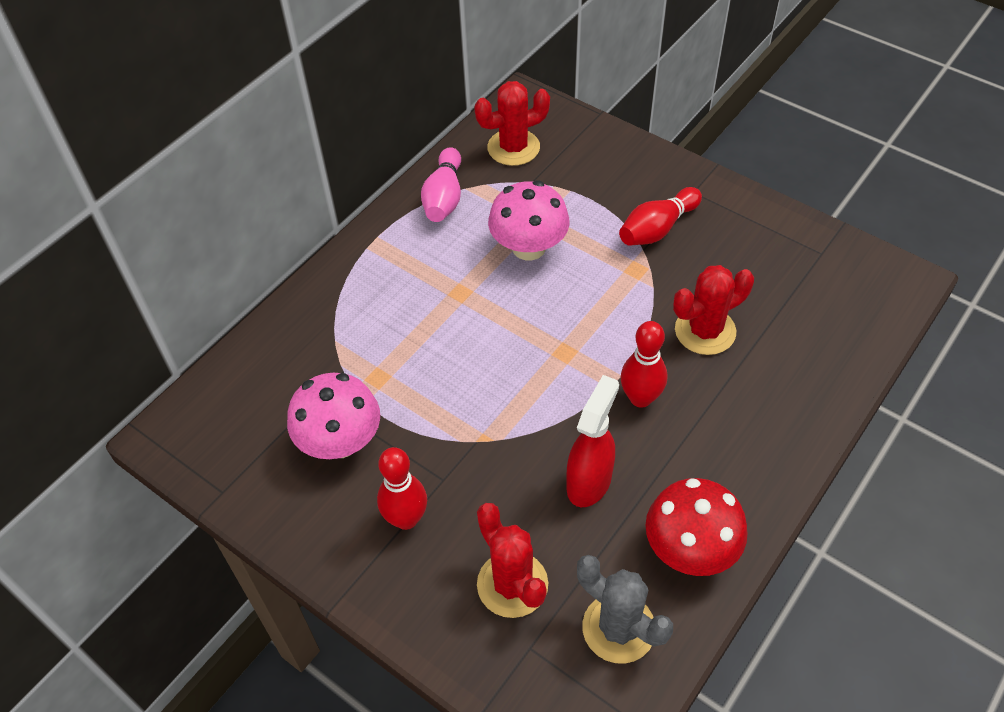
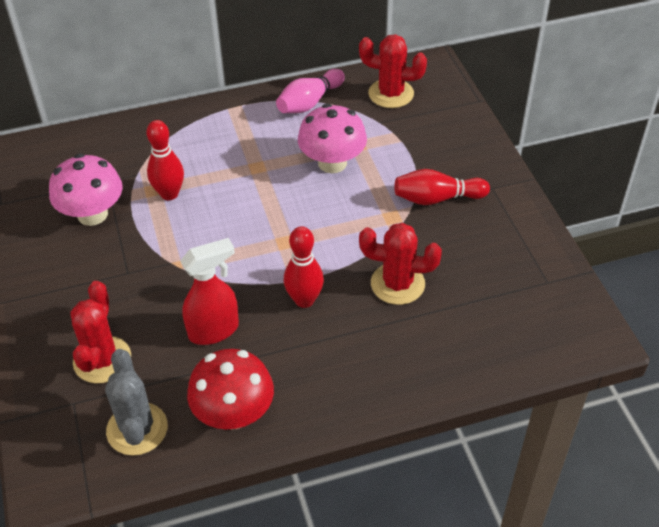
camera: 35 degrees right, 5 degrees down
(406, 519) = (82, 282): red bowling pin -> red bowling pin (169, 194)

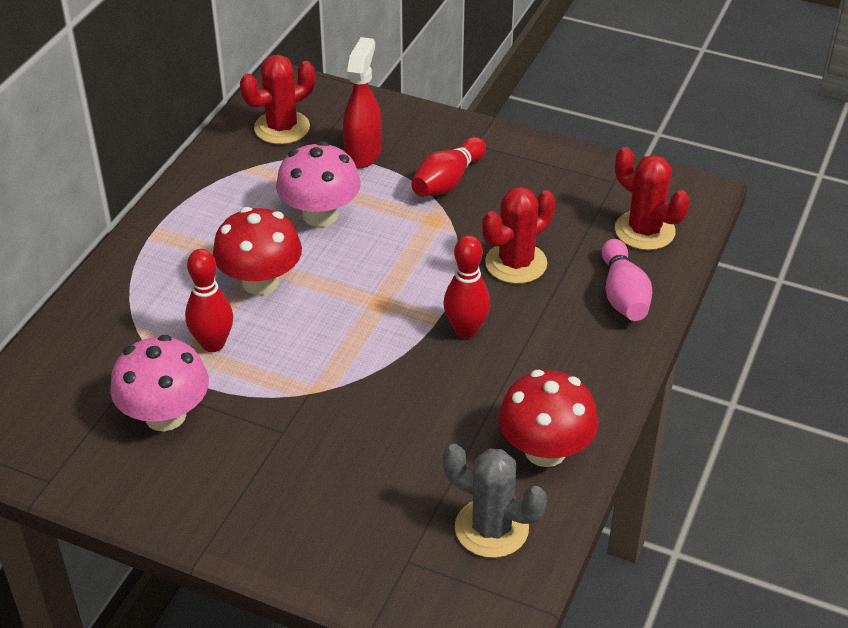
camera: 50 degrees left, 5 degrees down
(102, 360) = (376, 510): red cactus -> red cactus (644, 231)
(214, 330) = (432, 409): red spray bottle -> red spray bottle (363, 153)
(243, 178) = (260, 282): none -> red mushroom
(309, 102) = (219, 182): pink bowling pin -> pink bowling pin (623, 295)

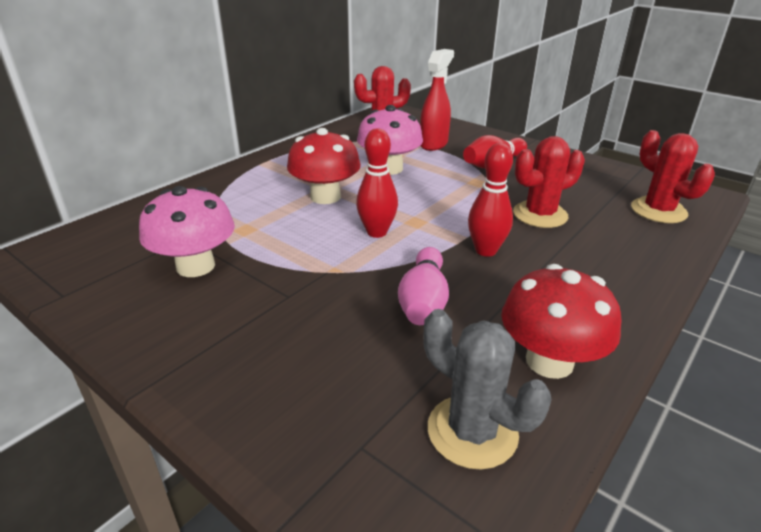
camera: 15 degrees right, 10 degrees down
(213, 344) = (266, 226): red bowling pin -> red bowling pin (377, 232)
(623, 295) = (639, 248): pink bowling pin -> pink bowling pin (423, 301)

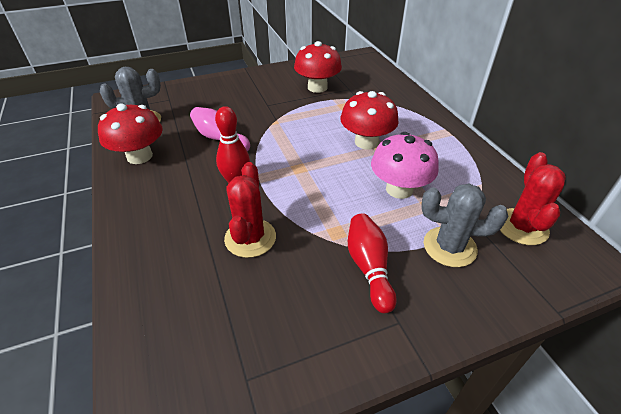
camera: 120 degrees right, 10 degrees up
(195, 266) = (317, 87): pink mushroom -> red mushroom
(377, 232) = (300, 147): red bowling pin -> none
(434, 144) = (449, 247): red spray bottle -> grey cactus
(658, 211) = (175, 338): red cactus -> none

